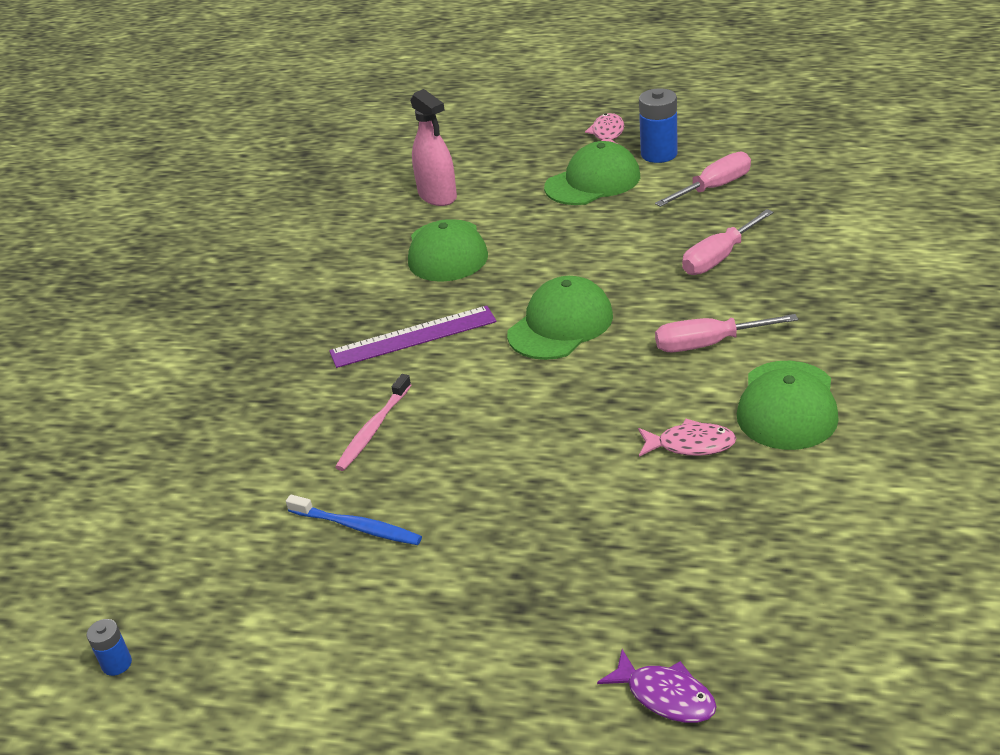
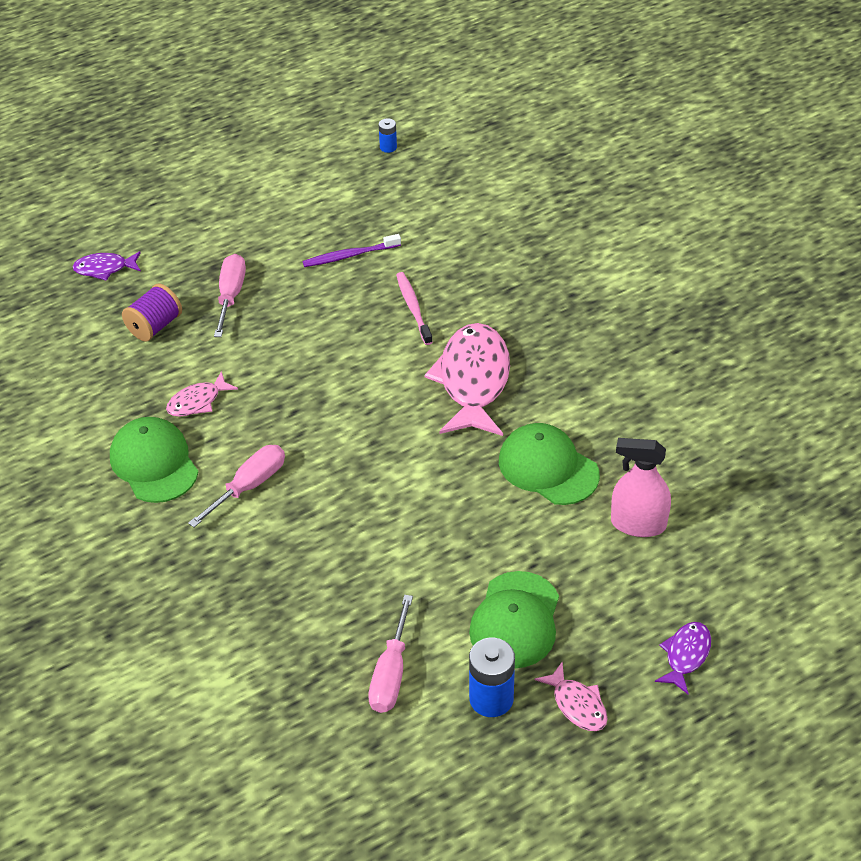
camera: 135 degrees right, 10 degrees up
(357, 527) = (349, 255): blue toothbrush -> purple toothbrush
(413, 336) = (473, 381): purple ruler -> pink fish
(510, 130) = (685, 655): none -> purple fish
(560, 325) = (376, 446): green cap -> none
(665, 563) = (155, 326): none -> purple spool
(719, 258) = (311, 580): pink screwdriver -> pink screwdriver (231, 295)

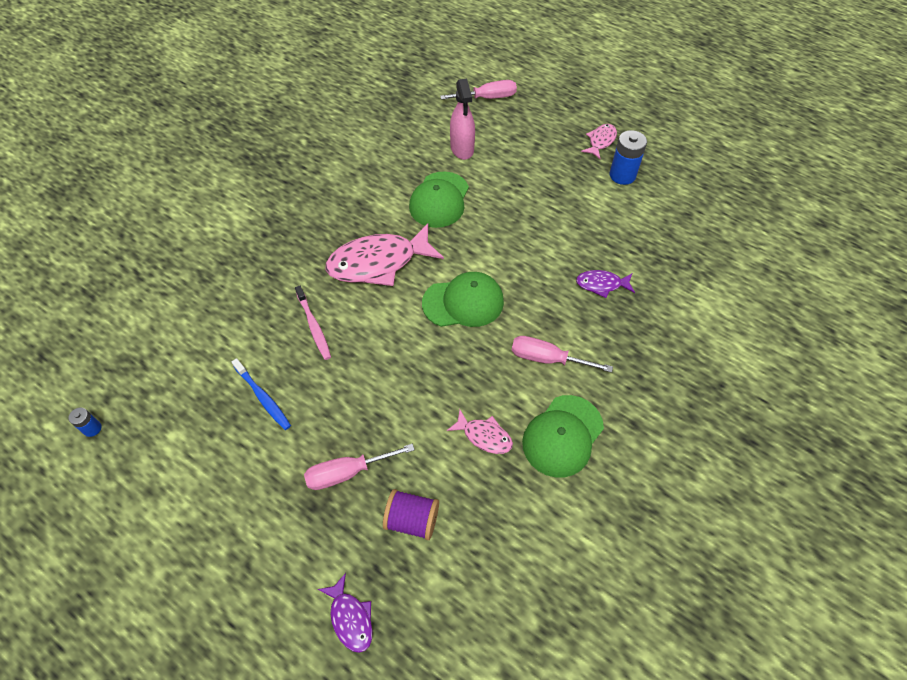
camera: 115 degrees left, 10 degrees up
(349, 255) = (263, 398): purple toothbrush -> blue toothbrush
(391, 673) = (639, 223): pink screwdriver -> pink screwdriver (487, 98)
(413, 308) = (314, 326): pink toothbrush -> pink toothbrush turned 75 degrees counterclockwise
(515, 620) = (564, 181): green cap -> green cap (463, 302)
(685, 655) = (541, 110): purple fish -> purple fish (601, 284)

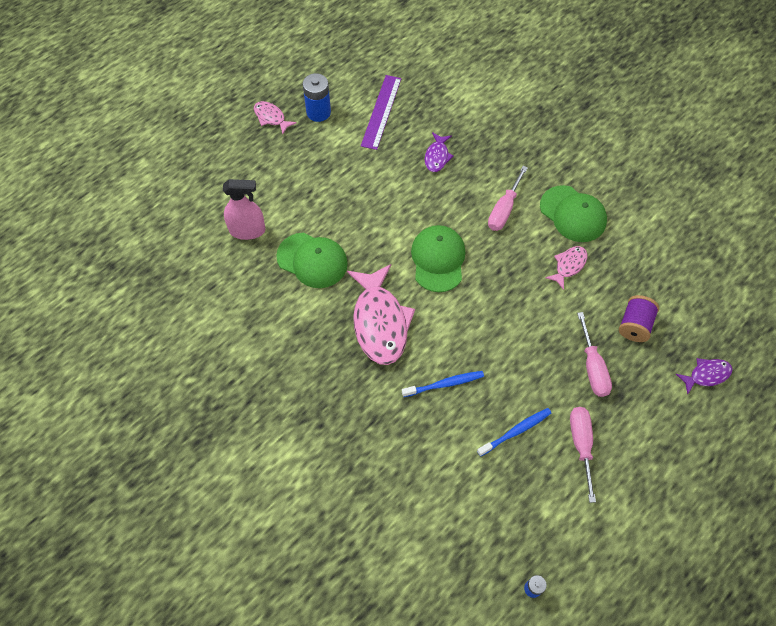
camera: 80 degrees left, 5 degrees up
(314, 326) = (445, 384): pink toothbrush -> blue toothbrush
(487, 98) = (179, 196): pink screwdriver -> pink screwdriver (581, 445)
(645, 226) = (381, 111): none -> purple ruler

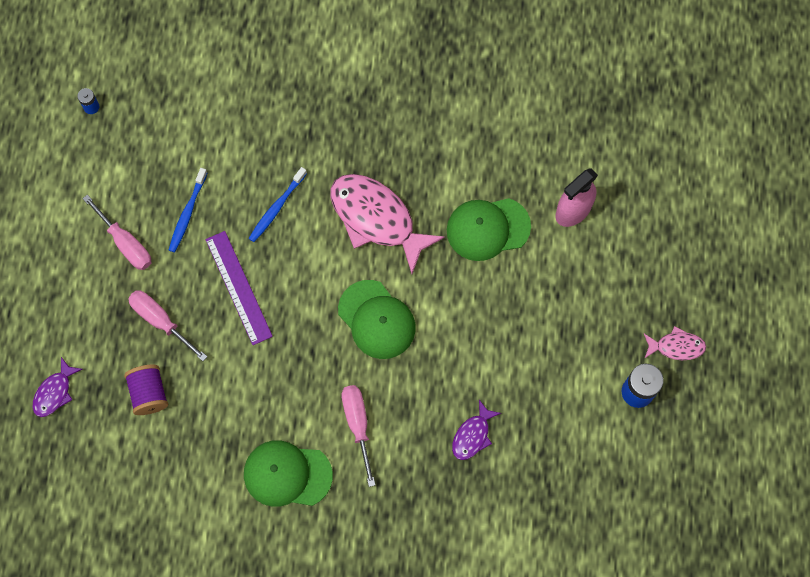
camera: 140 degrees right, 10 degrees up
(381, 111) = (576, 445): purple ruler -> purple ruler (238, 287)
(437, 156) = (472, 435): purple fish -> purple fish turned 120 degrees counterclockwise
(568, 265) = (251, 410): pink fish -> none

